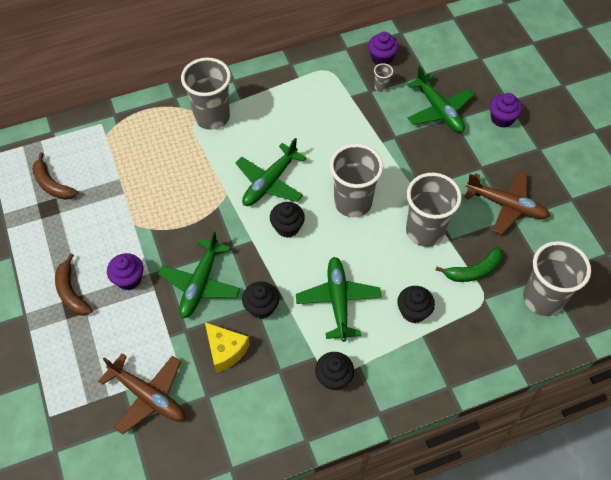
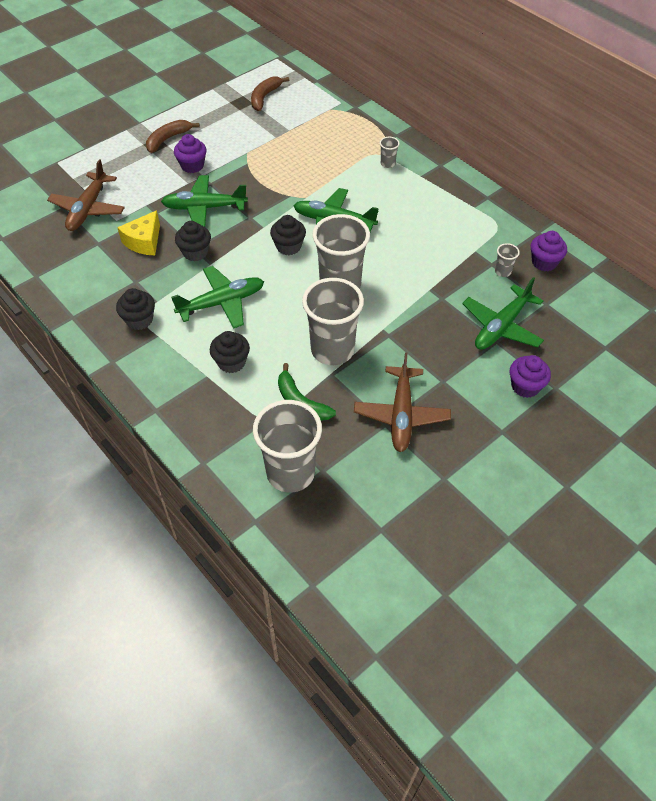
camera: 70 degrees right, 5 degrees down
(212, 117) = (387, 164): grey cup -> grey cup, size x0.41

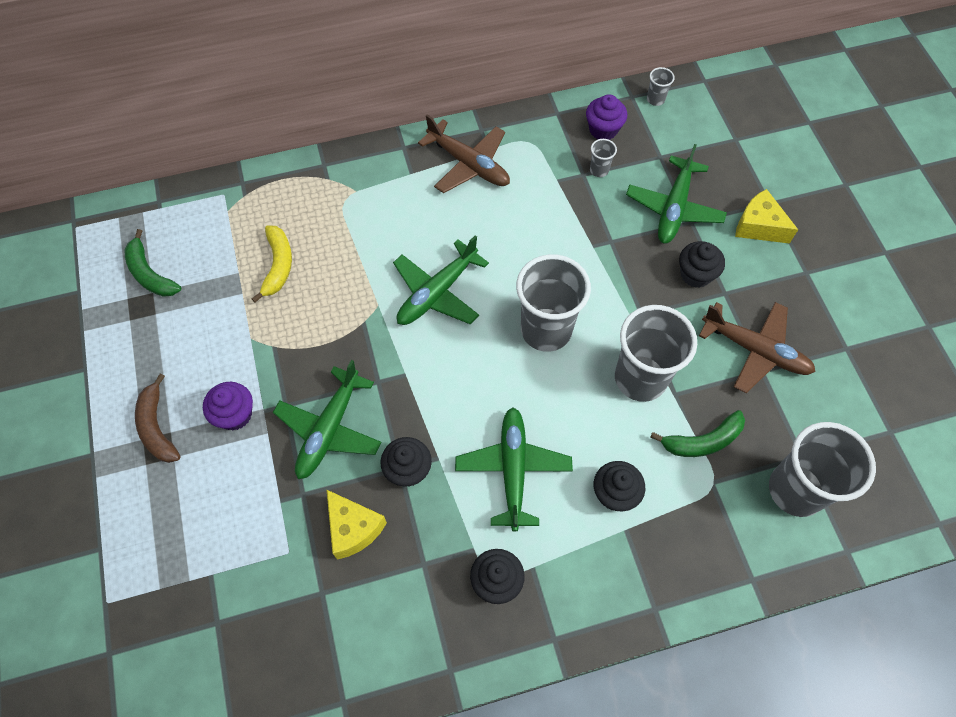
camera: 65 degrees left, 10 degrees up
(88, 209) = (242, 585): brown plane -> brown plane (469, 164)
(265, 97) = (150, 274): brown banana -> green banana
(288, 246) = (454, 358): black cupcake -> black cupcake (695, 274)
(305, 144) = (278, 266): none -> yellow banana
(387, 164) = (370, 196): grey cup -> grey cup (655, 99)
(501, 326) = (674, 208): green plane -> green plane turned 45 degrees clockwise
(525, 386) = (758, 226): purple cupcake -> yellow cheese

